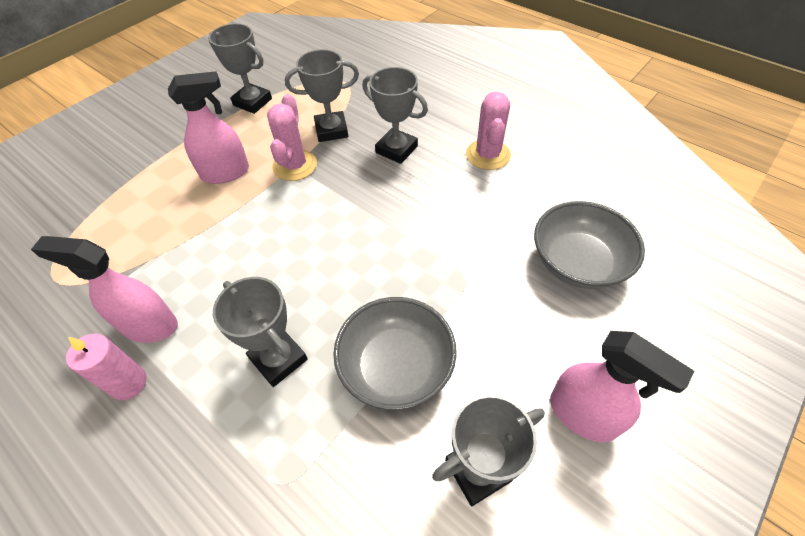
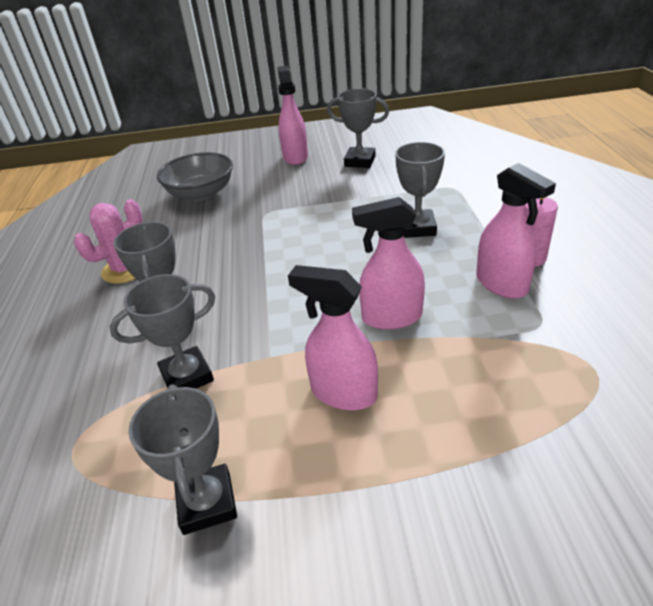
camera: 135 degrees left, 15 degrees down
(231, 237) = (391, 317): none -> pink spray bottle
(295, 165) = (269, 355): pink cactus -> none
(331, 130) = (187, 376): grey trophy -> grey trophy turned 60 degrees counterclockwise
(396, 367) = (354, 199): grey bowl -> none

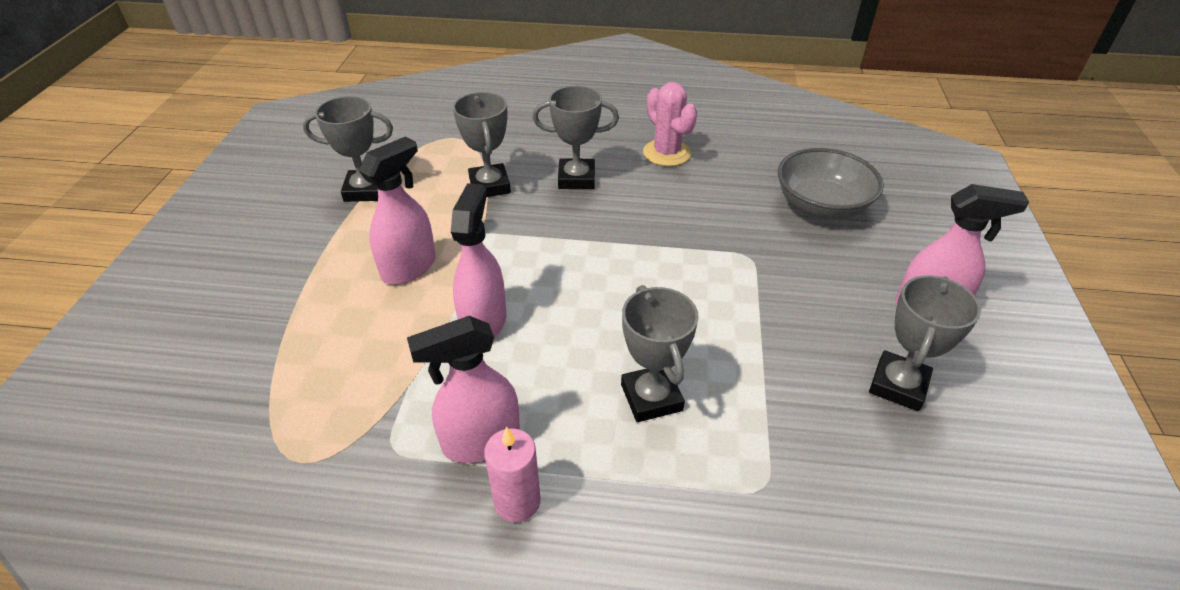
camera: 100 degrees right, 5 degrees up
(417, 228) = (651, 397): grey trophy -> grey trophy turned 60 degrees clockwise

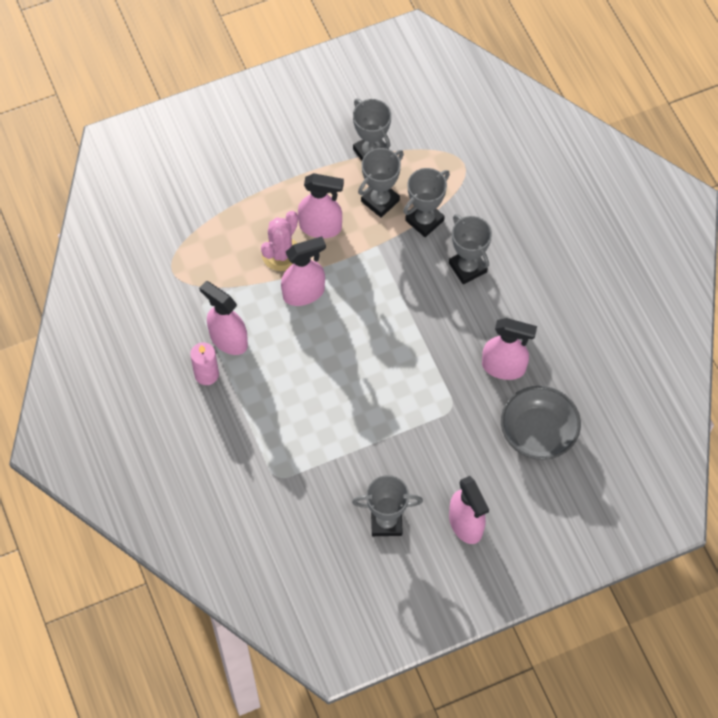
camera: 60 degrees right, 20 degrees up
(651, 397) = (302, 403): grey trophy -> grey trophy (380, 201)
(666, 153) = (538, 309): pink cactus -> pink cactus (281, 254)
(720, 199) = (504, 367): none -> pink spray bottle

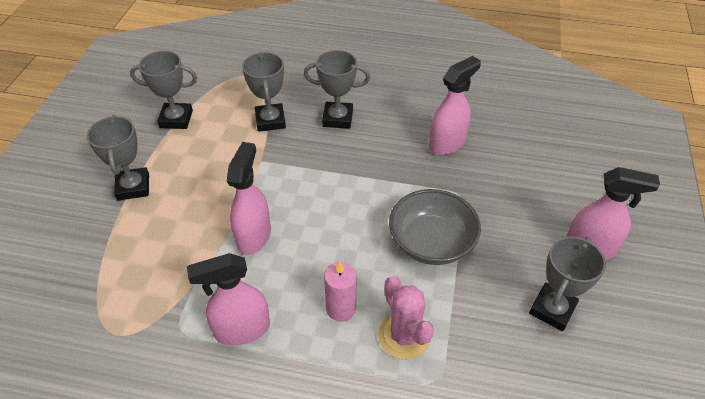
camera: 55 degrees left, 15 degrees down
(206, 374) = (262, 376): pink candle -> pink candle (341, 308)
(281, 254) = (198, 230): pink cactus -> pink cactus (404, 336)
(321, 227) = (203, 187): pink spray bottle -> none
(380, 201) = (224, 137): grey trophy -> grey trophy (133, 187)
(538, 433) = (525, 154): grey bowl -> grey bowl (431, 243)

